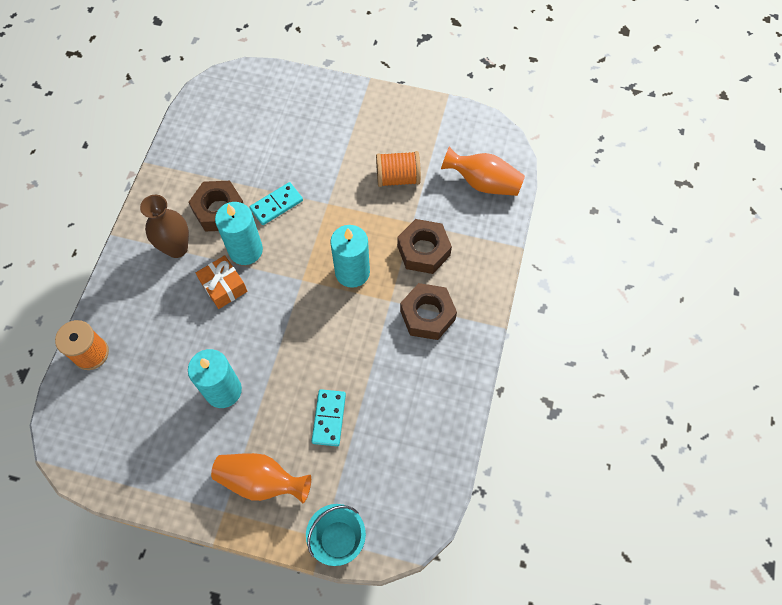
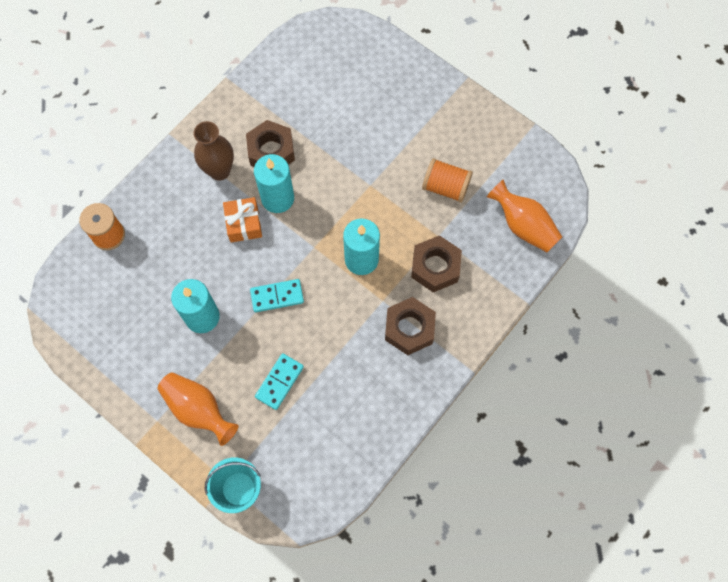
camera: 25 degrees right, 5 degrees up
(276, 205) = (324, 167): turquoise domino -> turquoise domino (277, 296)

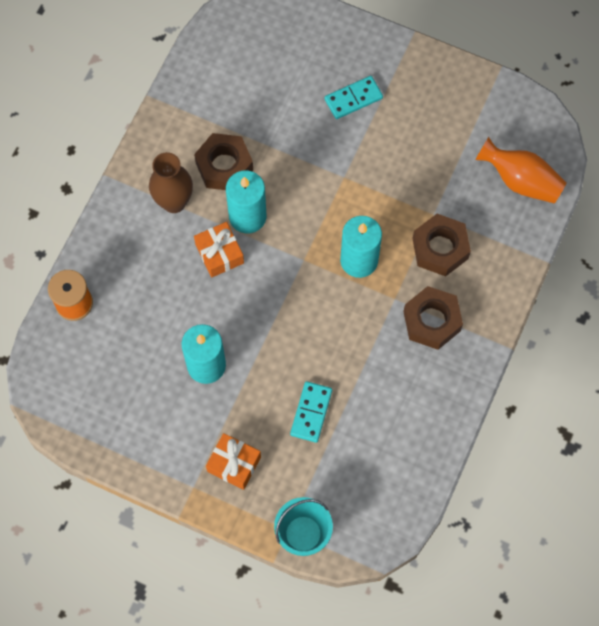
camera: 15 degrees left, 0 degrees up
(198, 409) = (234, 464): orange vase -> orange gift
(277, 296) = (280, 323): turquoise domino -> turquoise domino (353, 99)
(445, 187) = (426, 159): orange spool -> none

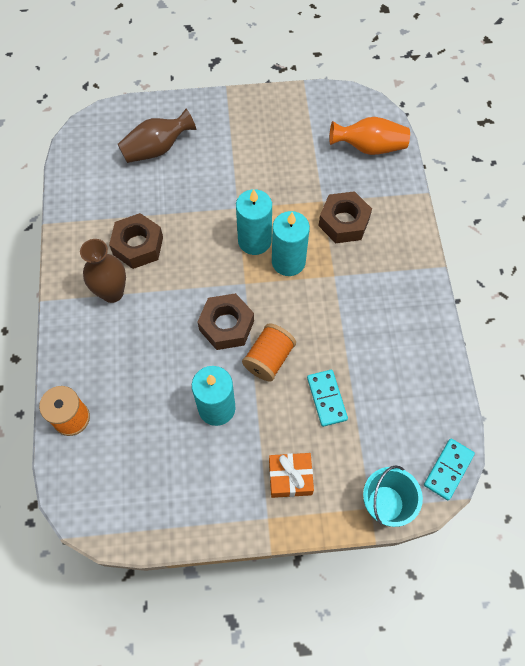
camera: 30 degrees left, 5 degrees down
(219, 253) = (174, 313): orange gift -> none
(247, 216) = (180, 273): turquoise candle -> turquoise candle (254, 241)
(281, 346) = (269, 358): none -> orange spool
(301, 70) = (157, 149): none -> brown vase
(353, 99) = (210, 150): turquoise domino -> turquoise domino (448, 469)
(432, 321) = (373, 277): brown nut -> brown nut (226, 325)

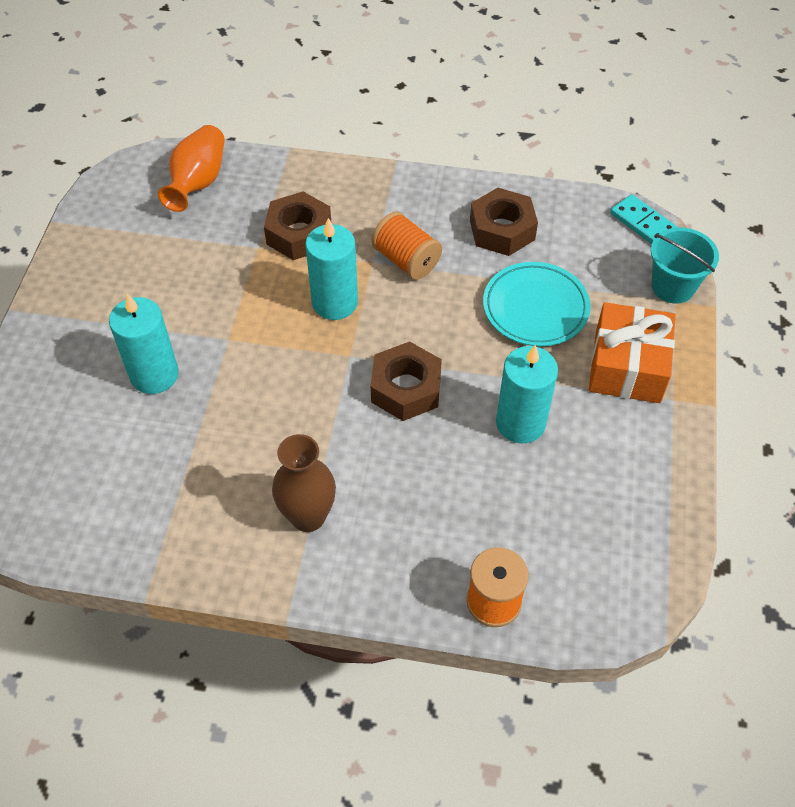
camera: 75 degrees left, 10 degrees down
(138, 245) = (241, 470): brown nut -> brown nut (502, 230)
(157, 149) = (79, 416): brown vase -> none
(254, 241) = (289, 331): turquoise candle -> turquoise candle (154, 375)
(269, 358) = (467, 353): orange spool -> orange spool (406, 260)
(290, 477) = (627, 366): orange gift -> orange gift, size x1.54
(326, 398) = (535, 308): turquoise domino -> turquoise plate

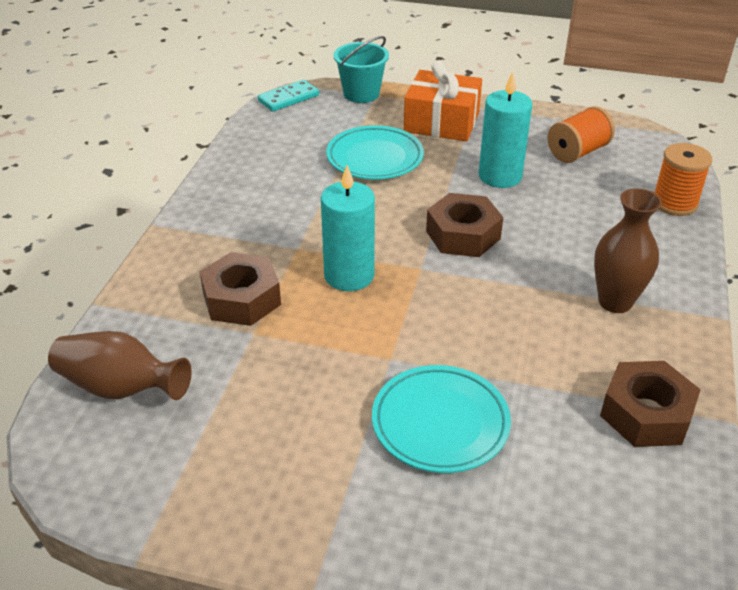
camera: 85 degrees left, 15 degrees down
(154, 375) = (440, 423): turquoise candle -> turquoise plate
(198, 182) = (120, 388): orange vase -> brown vase
(406, 260) = (300, 225): orange spool -> orange spool (577, 152)
(502, 230) = (275, 167): brown nut -> brown nut (646, 414)

